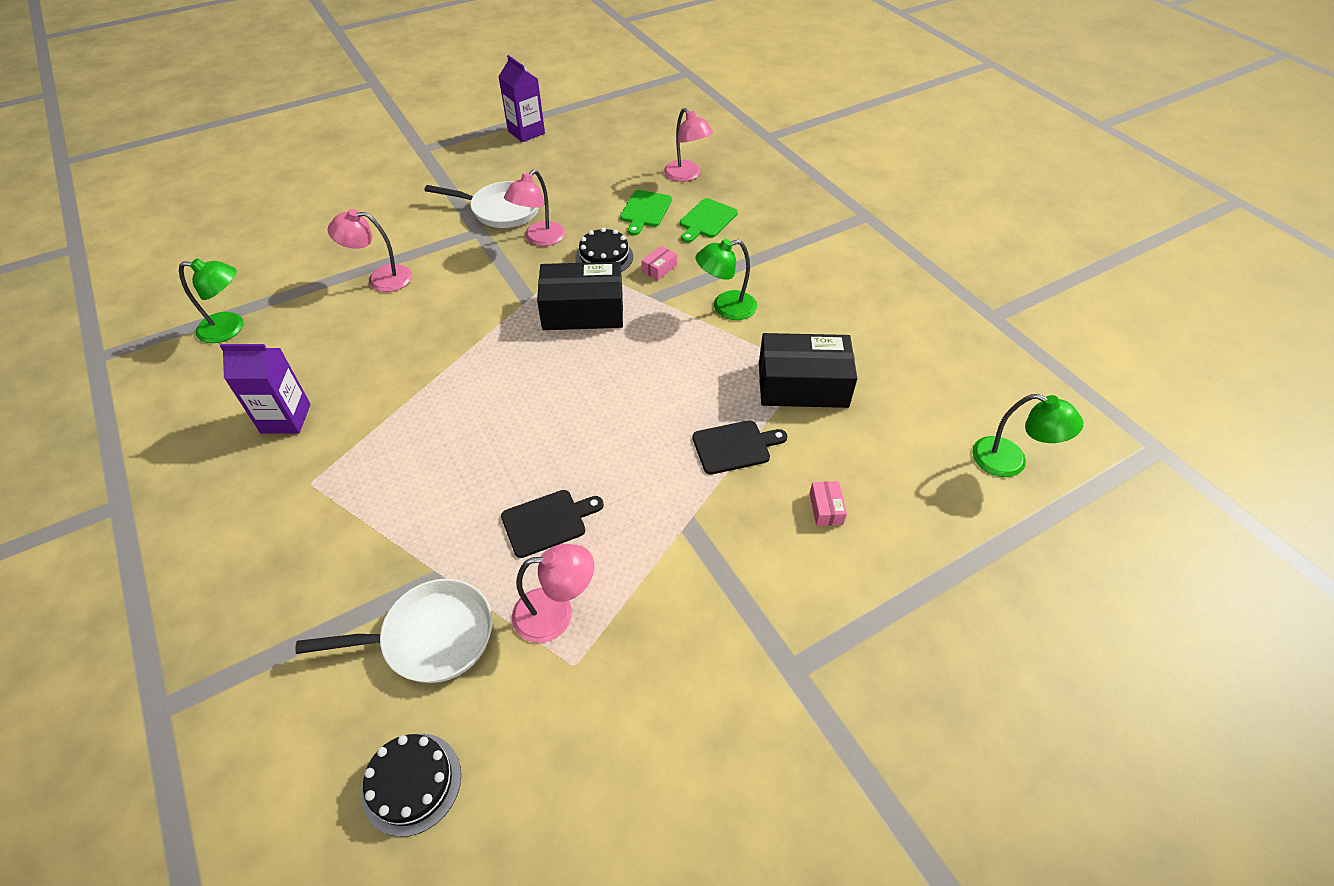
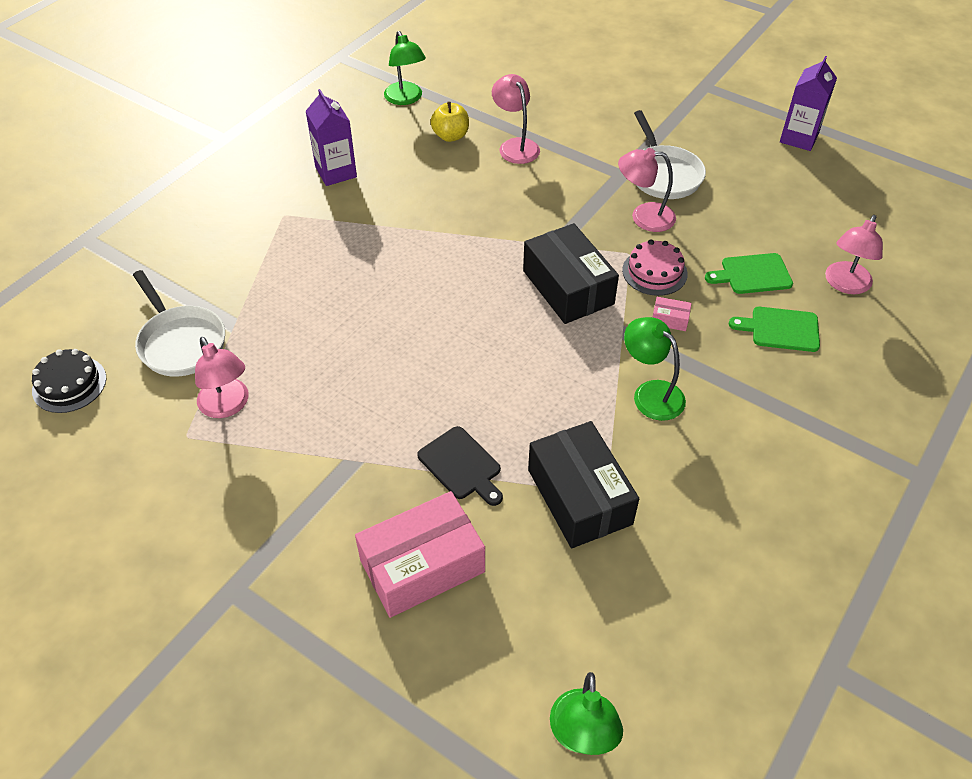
camera: 65 degrees right, 0 degrees up
(322, 315) = (450, 136): none -> yellow apple
(548, 522) = (311, 365): black cutting board -> none
(604, 257) = (654, 272): black cake -> pink cake
(826, 508) = (422, 566): pink box -> pink box, size x2.47

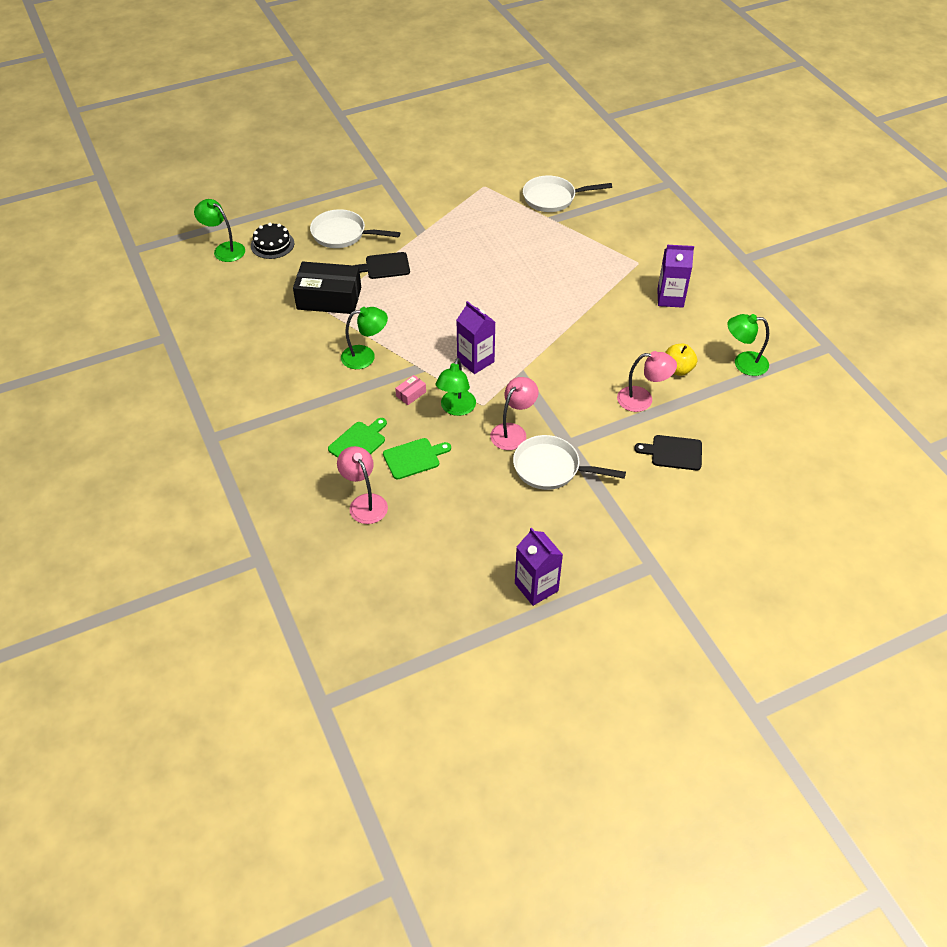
camera: 120 degrees right, 0 degrees up
(69, 384) = (551, 158): black cake -> black cake (272, 244)
(228, 406) = (493, 203): pink lamp -> none
(422, 566) = (343, 234): pink box -> white pan
(568, 108) = (673, 453): none -> black cutting board
(568, 287) = (475, 361): black box -> purple carton
(654, 272) = (456, 408): pink cake -> green lamp
(752, 274) = (414, 458): green cutting board -> green cutting board turned 45 degrees clockwise

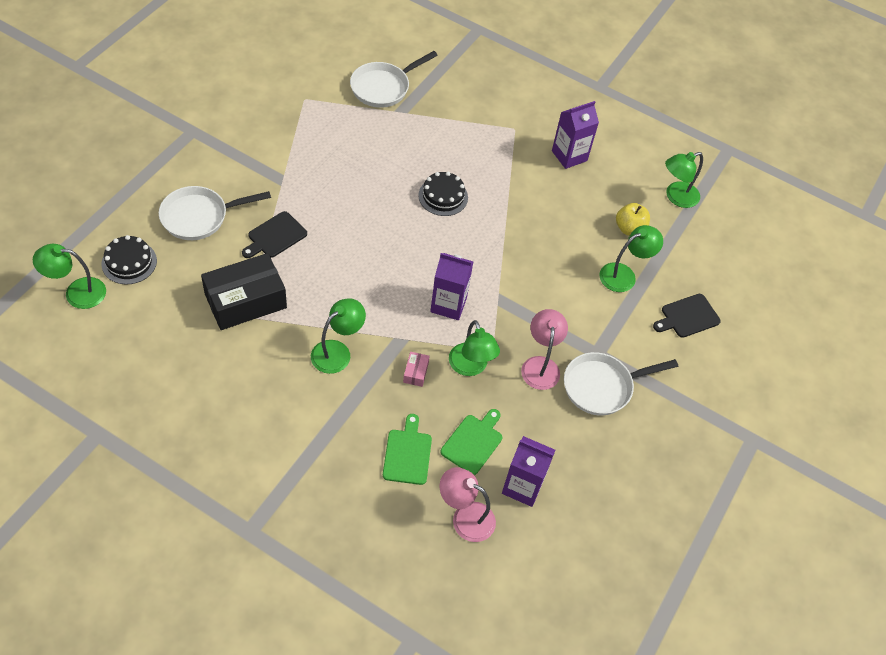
camera: 40 degrees left, 5 degrees up
(536, 287) = (443, 196): none -> black cake
(536, 587) = (680, 516): purple carton -> purple carton (522, 486)
(642, 399) = (624, 274): pink lamp -> green lamp

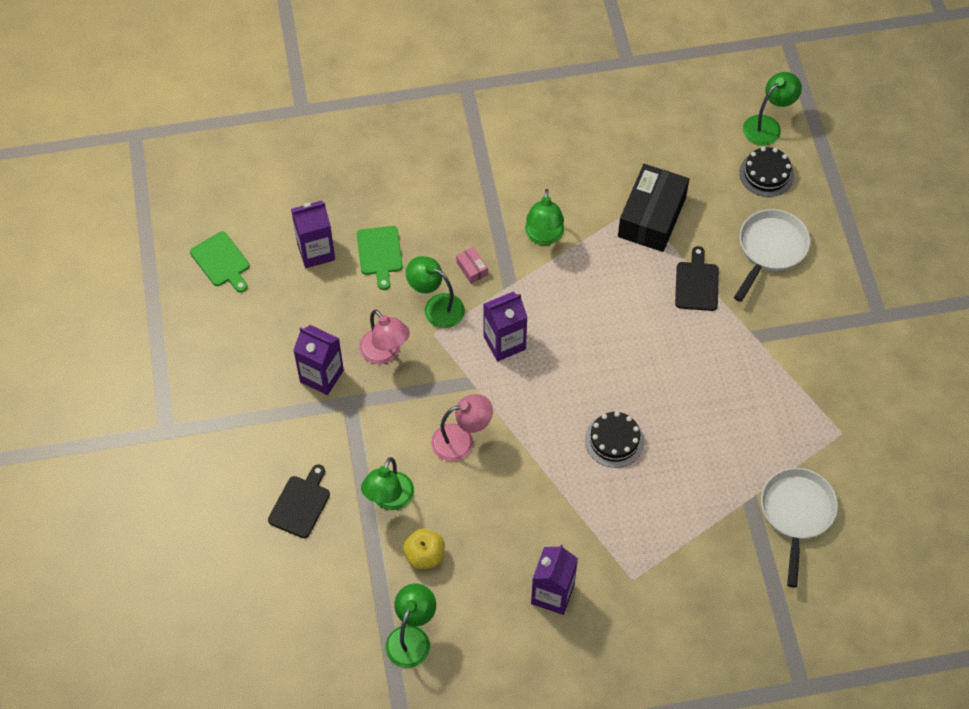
camera: 145 degrees right, 5 degrees up
(407, 454) = (417, 209): green cutting board -> green cutting board (221, 261)
(465, 517) = (337, 201): pink lamp -> pink lamp (461, 440)
(602, 386) = (321, 376): white pan -> purple carton

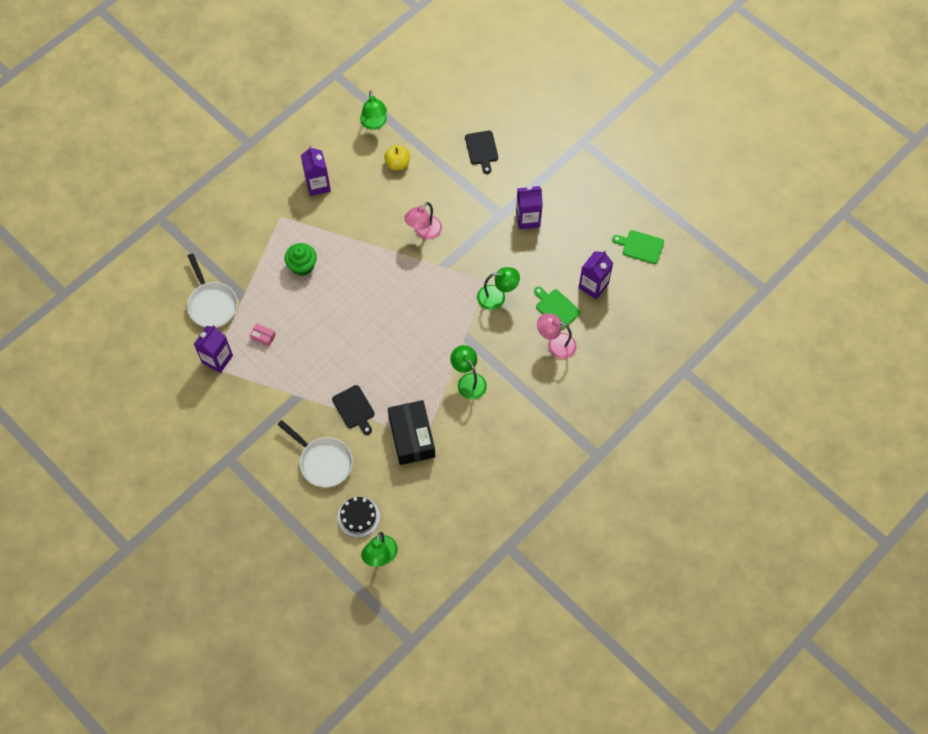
camera: 145 degrees right, 5 degrees up
(385, 353) = (504, 252): pink lamp -> pink lamp (555, 344)
(389, 499) = (438, 179): green lamp -> none
(472, 268) = (495, 333): pink box -> pink box (263, 337)
(504, 343) = (442, 300): purple carton -> purple carton (217, 359)
(614, 440) = (340, 283): black cake -> none
(647, 492) = (302, 266): none -> green cupcake
(770, 249) = (323, 461): white pan -> white pan turned 45 degrees counterclockwise

